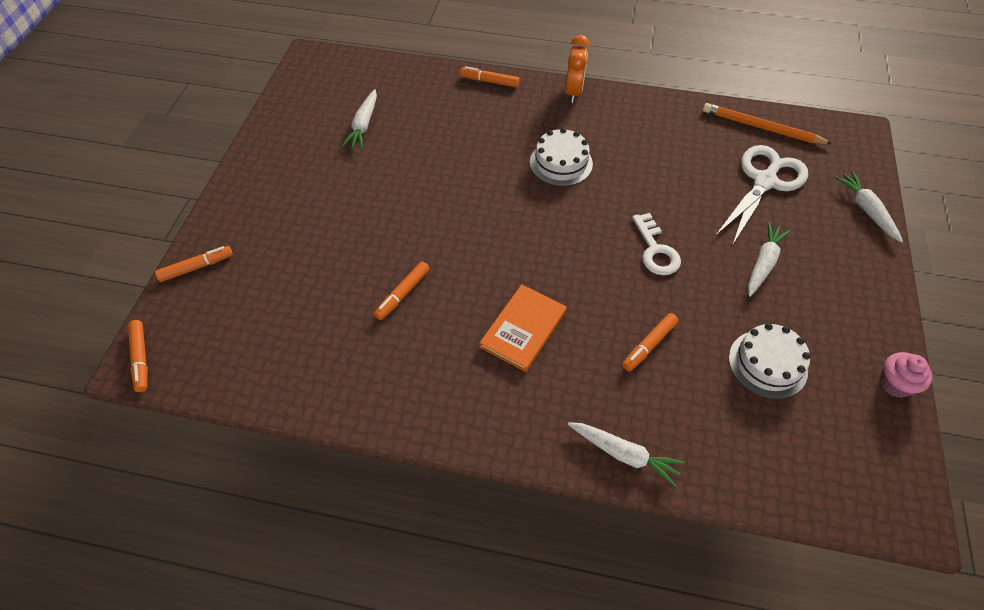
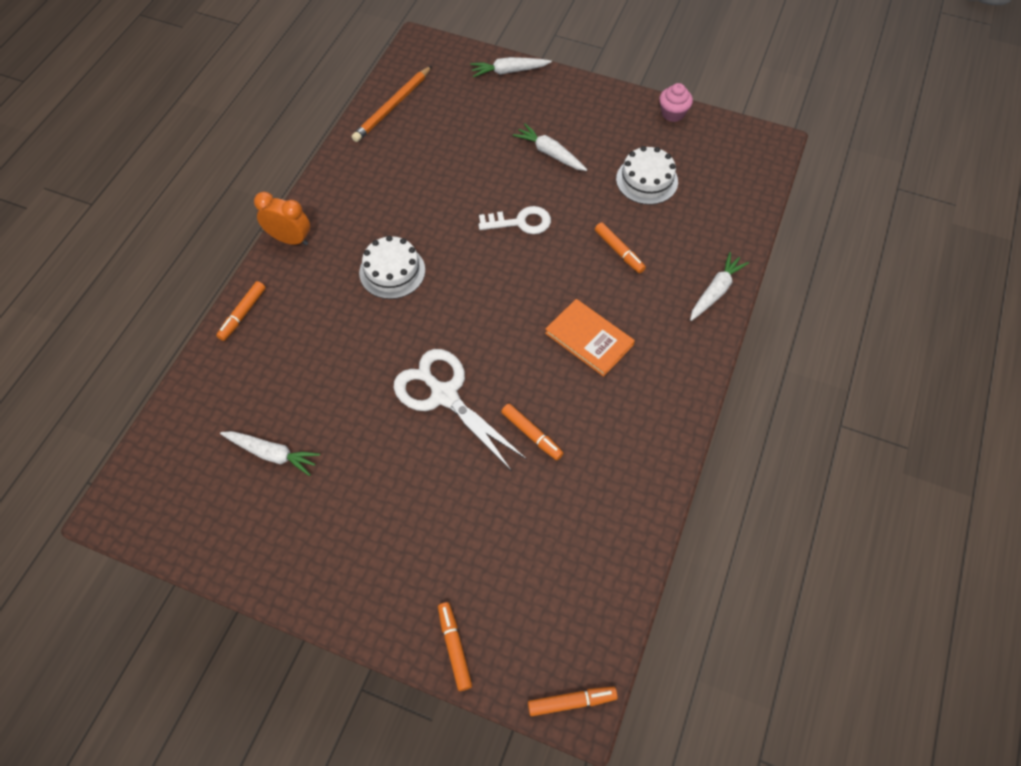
camera: 80 degrees left, 5 degrees up
(765, 182) = (460, 125): white scissors -> white scissors (444, 395)

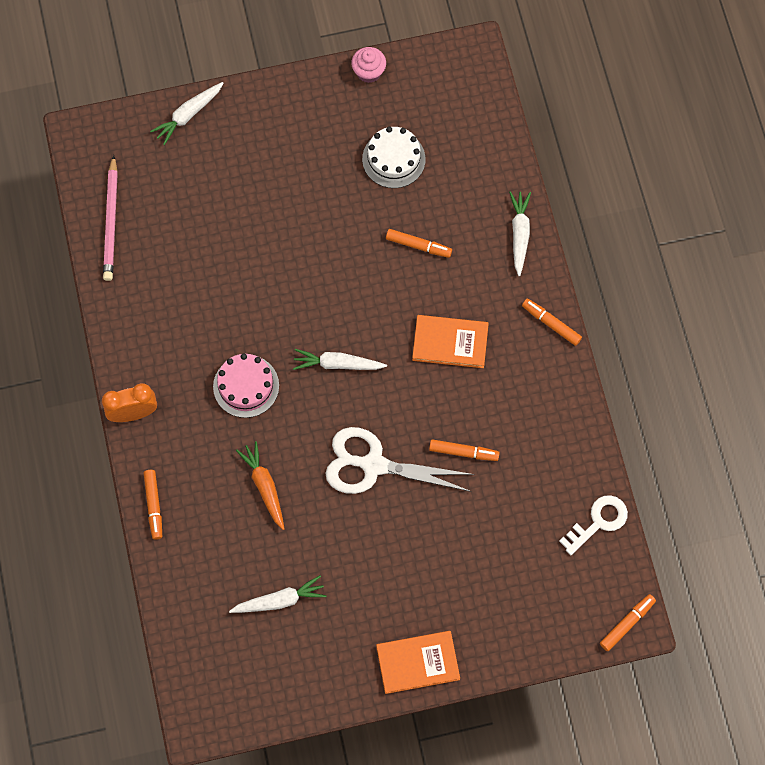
camera: 35 degrees left, 10 degrees up
(340, 355) = (264, 487): none -> orange carrot
(342, 594) = (418, 663): none -> orange book
(392, 106) = (111, 221): orange pencil -> pink pencil
(392, 271) = (246, 386): white cake -> pink cake
(454, 647) = (524, 643): orange marker -> orange marker (551, 324)
(520, 222) = (317, 269): white key -> white key (598, 522)
(550, 153) = (291, 183): white carrot -> white carrot (338, 364)

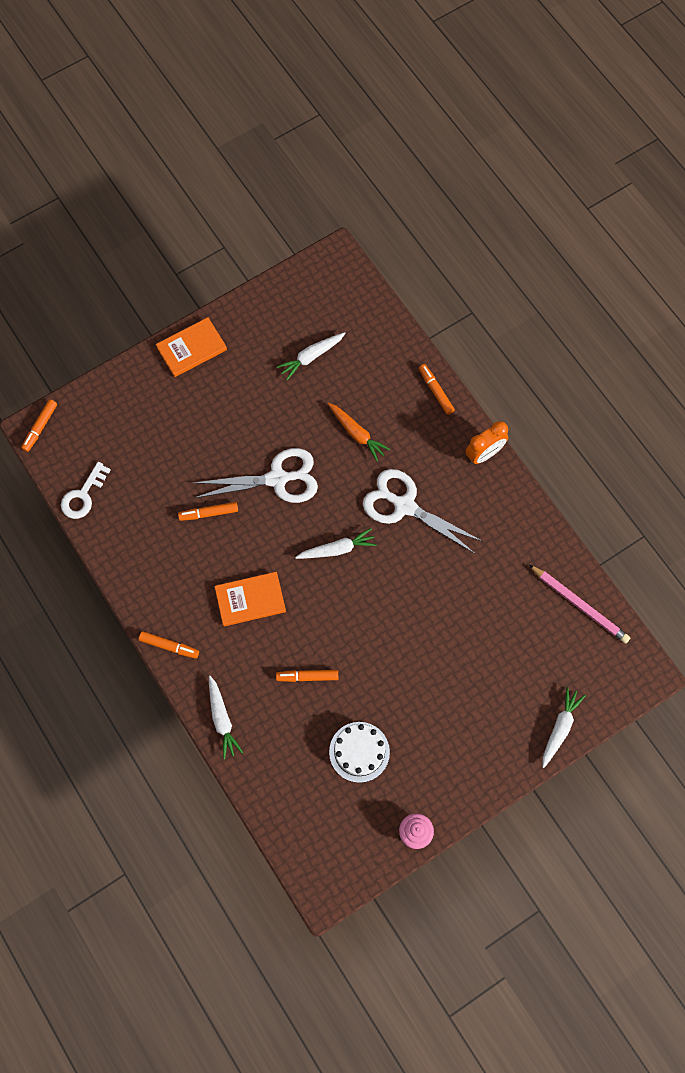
camera: 160 degrees right, 0 degrees up
(111, 221) = (579, 605): pink pencil -> pink pencil turned 150 degrees clockwise
(246, 386) = (404, 506): pink cake -> white scissors

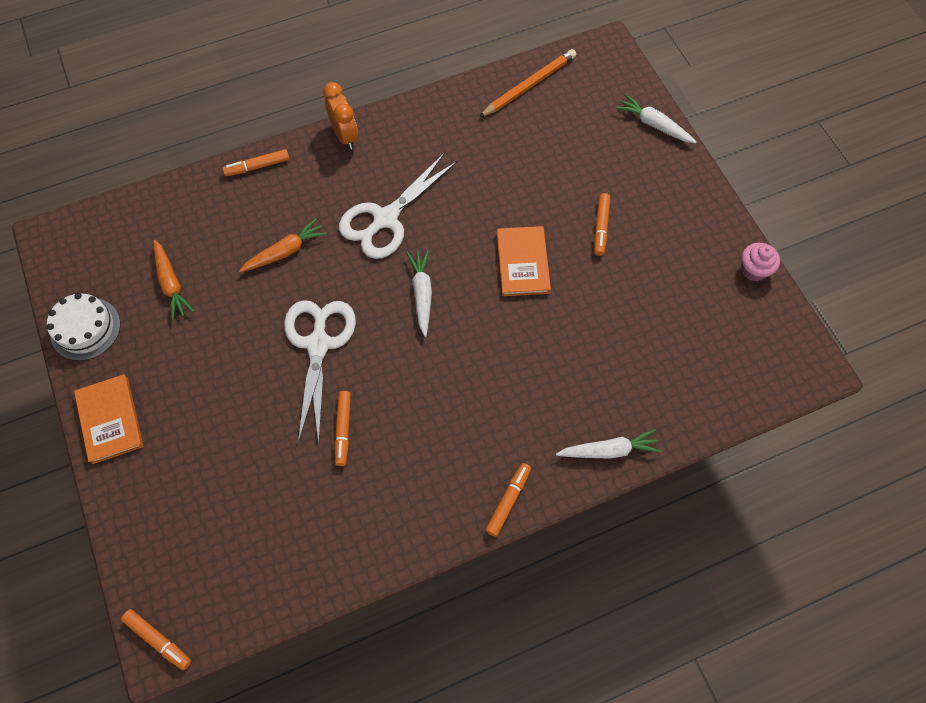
camera: 80 degrees left, 5 degrees down
(83, 495) = (278, 589): white key -> none
(250, 600) = (465, 397): orange book -> orange book (522, 263)
(307, 677) = (569, 348): orange marker -> orange marker (601, 227)
(311, 357) = (171, 284): white carrot -> orange carrot
(359, 752) = (662, 309): white cake -> white cake (85, 329)
(579, 605) = (529, 85): pink pencil -> orange pencil

